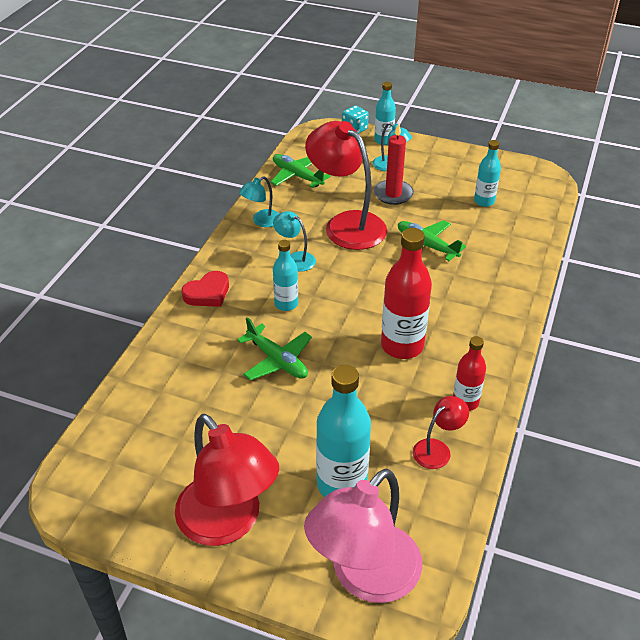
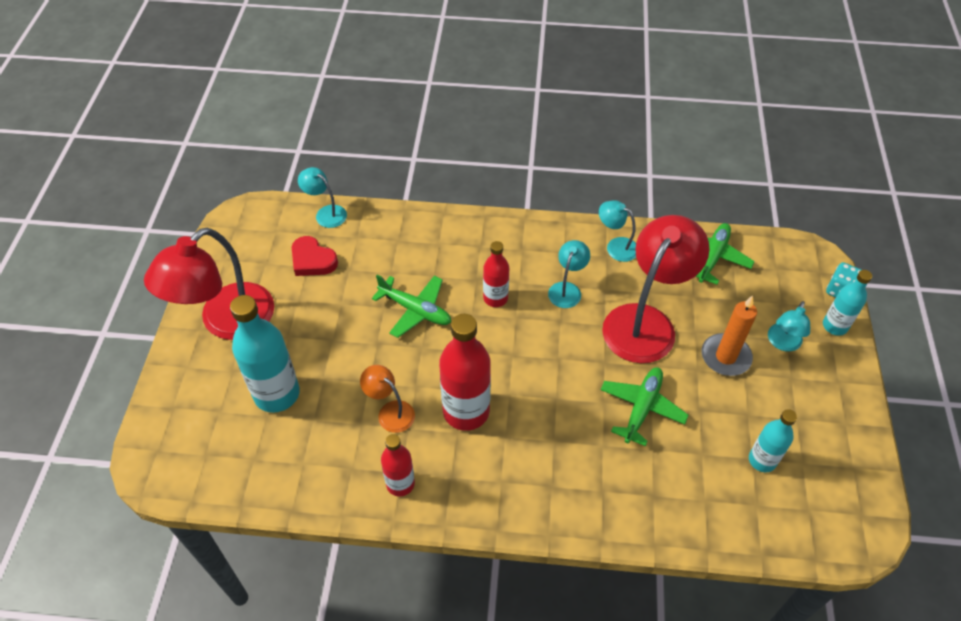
camera: 75 degrees right, 10 degrees up
(111, 412) = (326, 213): none -> turquoise lamp
(208, 293) = (489, 234): red heart -> red heart (312, 260)
(277, 360) = (415, 310): green plane -> green plane turned 90 degrees counterclockwise
(286, 304) = (495, 298): turquoise bottle -> red bottle
(364, 577) = (183, 431): pink lamp -> none
(388, 397) = (390, 411): none -> orange lamp
(393, 194) = (725, 357): red candle -> orange candle
(437, 449) = (331, 466): red lamp -> none

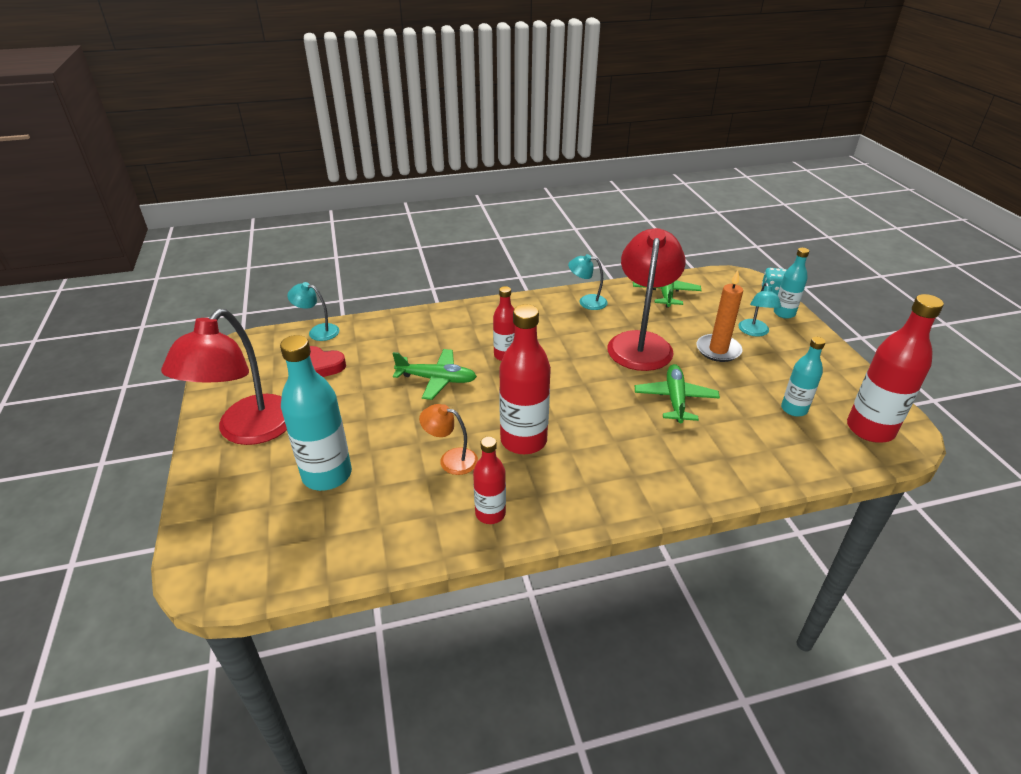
camera: 20 degrees left, 15 degrees down
(567, 289) = (563, 336): turquoise lamp -> none
(830, 512) = (870, 429): none -> red bottle

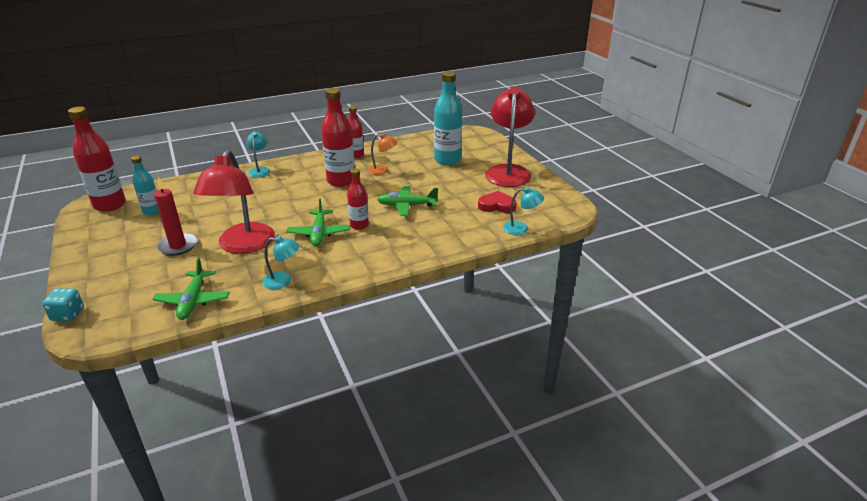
camera: 170 degrees right, 5 degrees down
(675, 399) = (234, 209): green plane -> green plane (319, 233)
(718, 350) = (178, 246): orange candle -> red candle
(754, 332) = (131, 265): turquoise lamp -> turquoise lamp (260, 170)
(784, 313) = (81, 288): turquoise bottle -> none

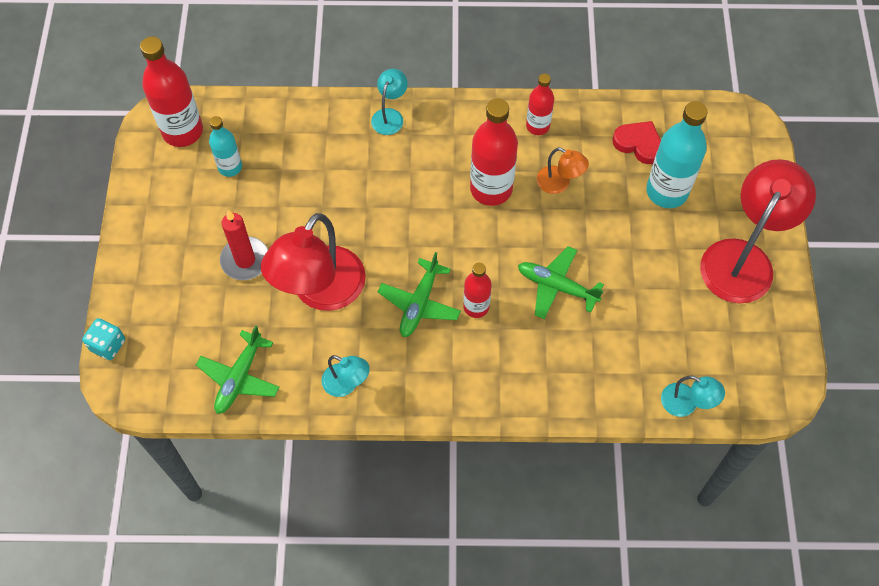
camera: 25 degrees right, 30 degrees up
(497, 206) = (681, 338): red heart -> red heart (638, 144)

